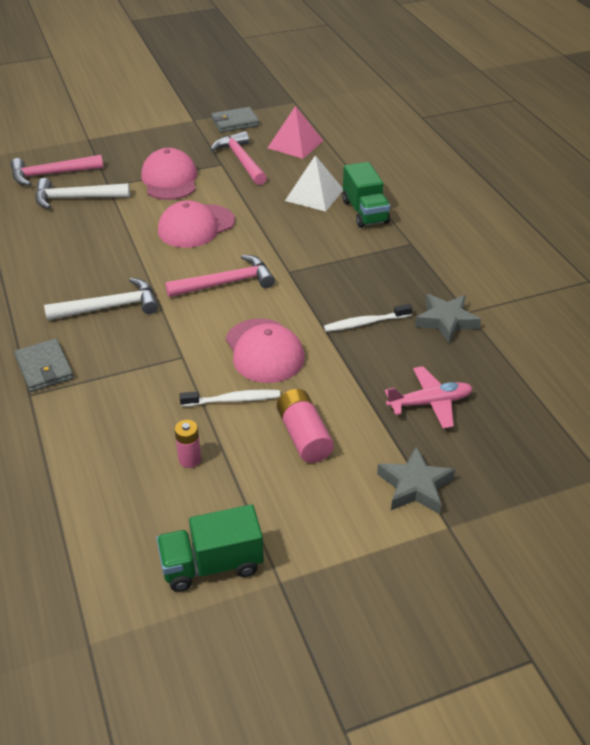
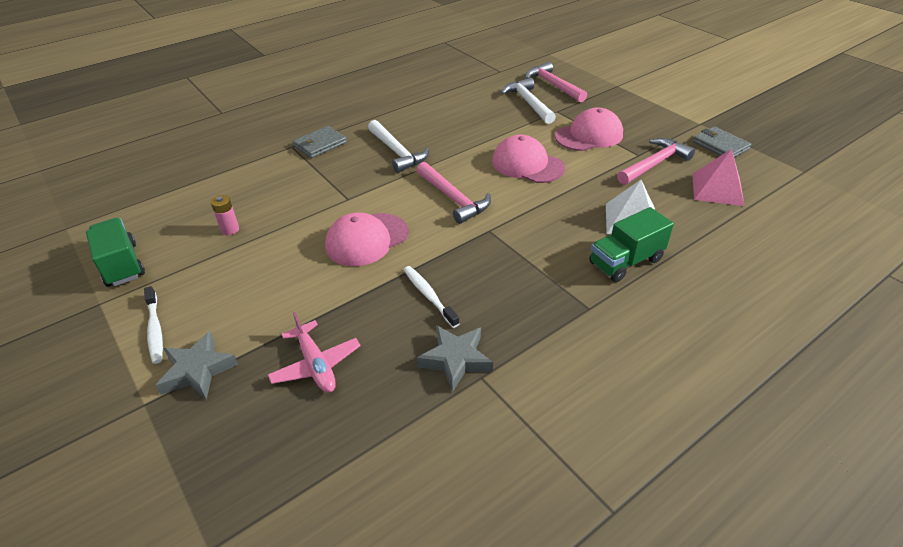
camera: 75 degrees right, 0 degrees up
(233, 400) = (300, 236): white toothbrush -> white toothbrush (155, 329)
(304, 436) = (260, 285): pink battery -> none

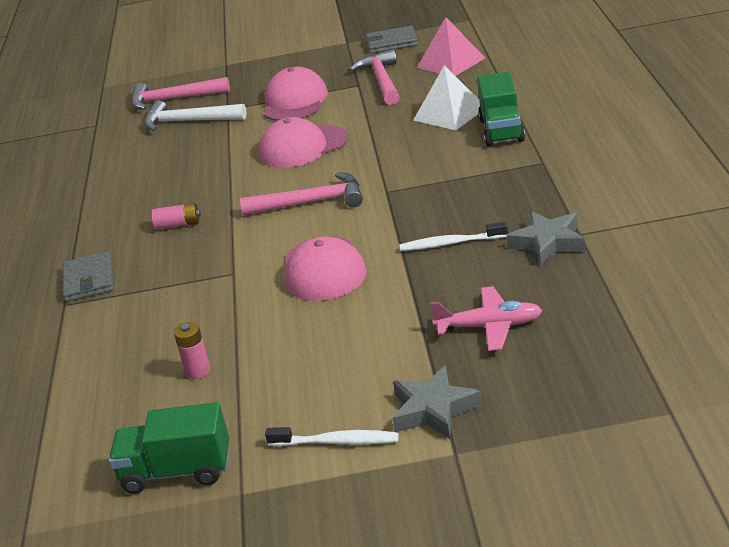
camera: 55 degrees left, 10 degrees down
(397, 152) = (178, 225): white hammer -> pink battery

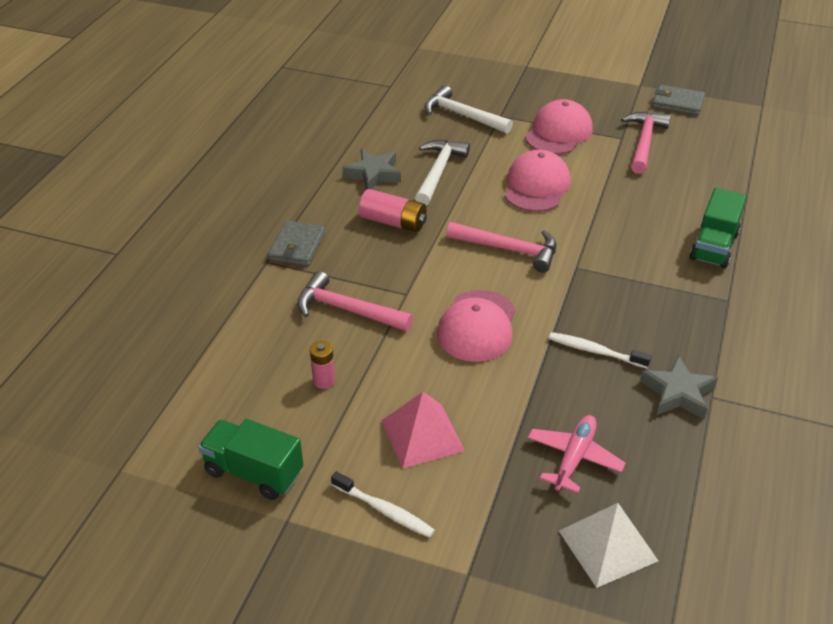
camera: 20 degrees right, 10 degrees up
(174, 99) = (464, 86): pink hammer -> pink hammer (347, 310)
(178, 225) = (393, 222): pink battery -> pink battery, size x1.58
(196, 171) = (438, 172): none -> white hammer
(303, 147) = (536, 186): pink cap -> pink cap turned 105 degrees clockwise
(434, 410) = (477, 520): grey star -> grey star (373, 174)
(450, 113) = (680, 206): white pyramid -> white pyramid (608, 545)
(451, 62) = (715, 148): pink pyramid -> pink pyramid (422, 435)
(490, 326) = (574, 458): pink plane -> pink plane turned 90 degrees counterclockwise

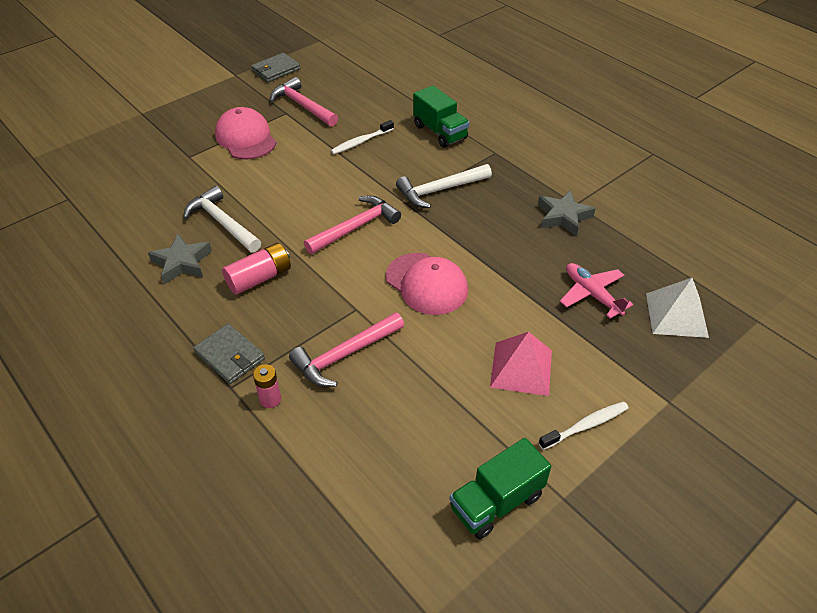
camera: 60 degrees left, 5 degrees up
(324, 381) = (419, 407): pink battery -> pink battery (270, 399)
(462, 115) = (164, 176): white hammer -> white hammer (440, 190)
(536, 186) = (296, 179): pink cap -> none
(595, 351) = (498, 235): white toothbrush -> white toothbrush (361, 142)

